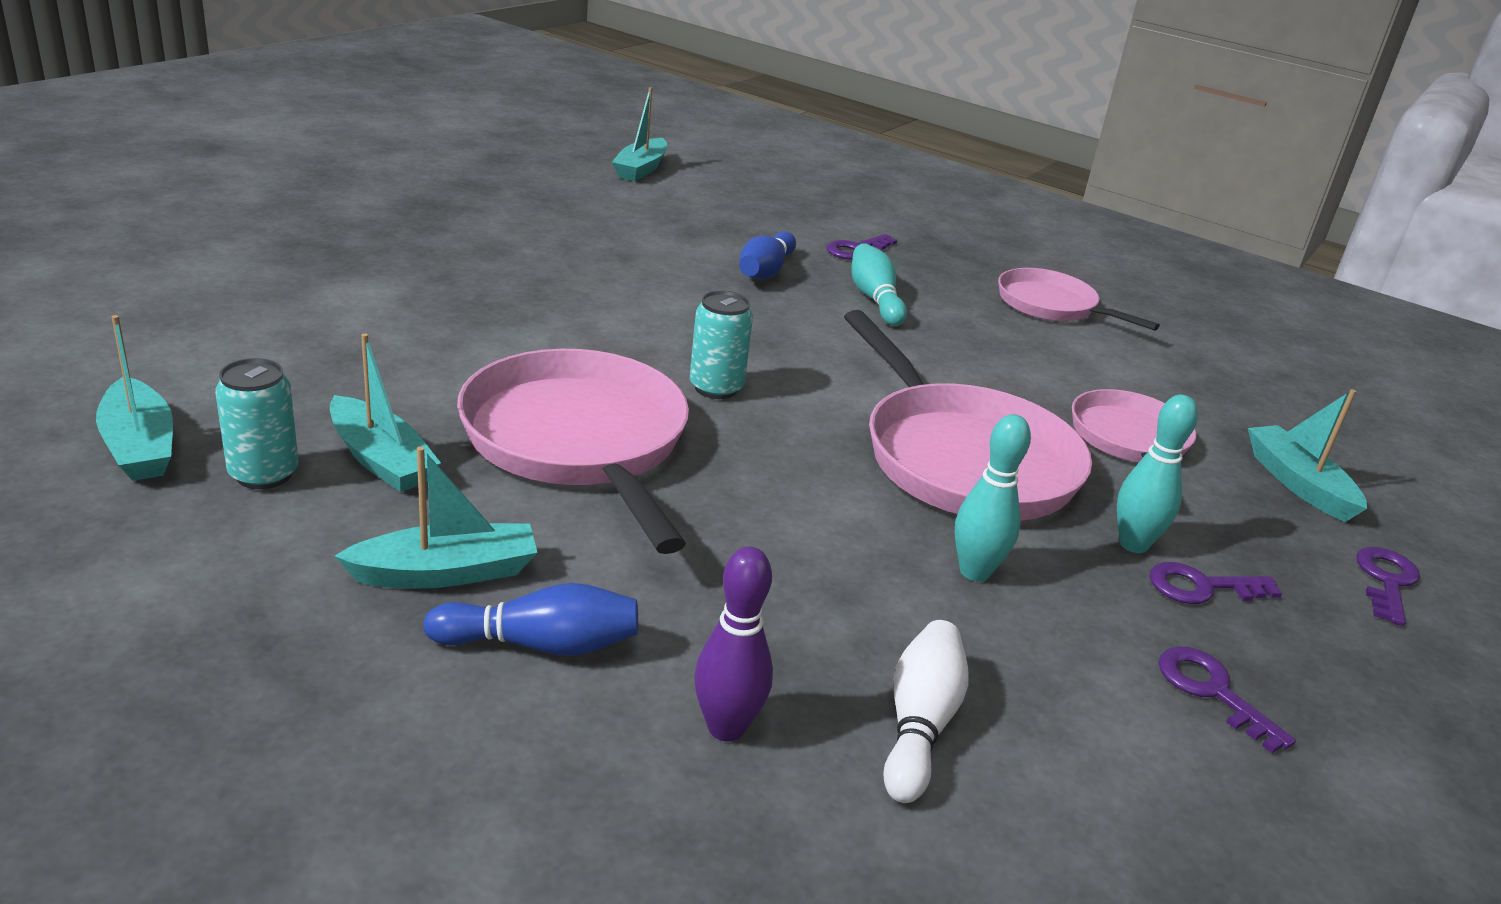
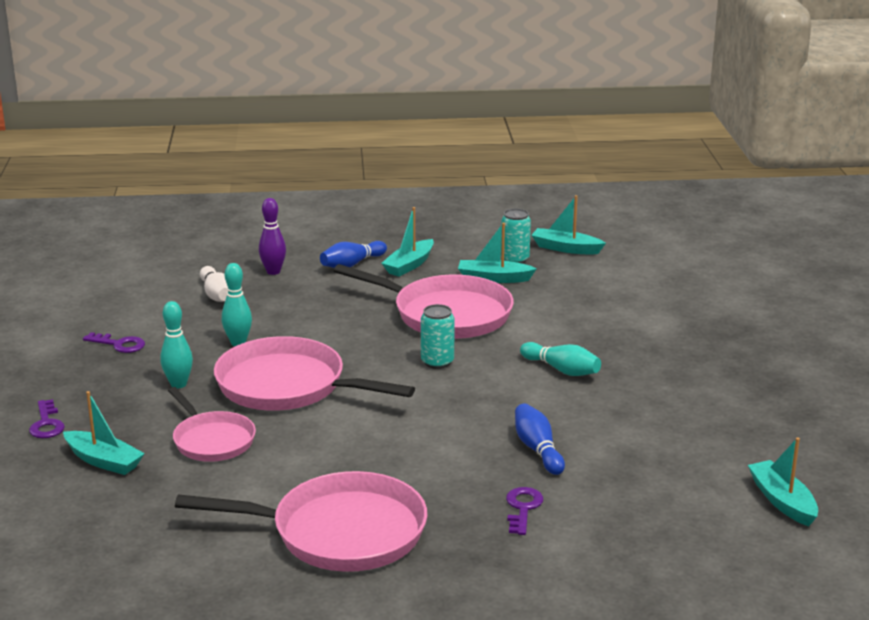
camera: 145 degrees right, 5 degrees down
(875, 299) = (449, 466): turquoise bowling pin -> turquoise bowling pin (561, 370)
(1051, 306) = (340, 532): pink pan -> pink pan, size x1.67
(1202, 587) = (138, 380): purple key -> none

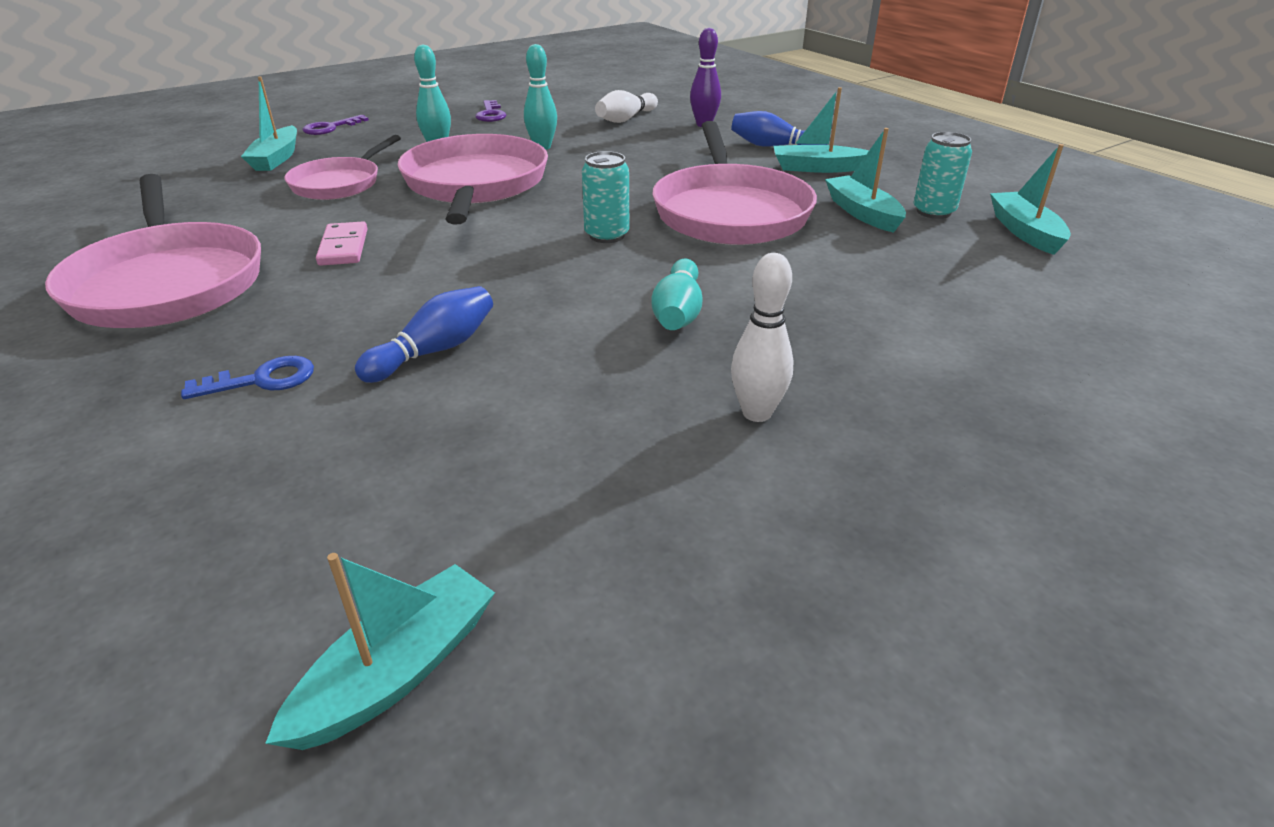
camera: 60 degrees right, 10 degrees up
(351, 457) = (343, 247): none -> pink domino
(523, 508) = (262, 380): purple key -> blue key
(674, 380) = (757, 413): none -> white bowling pin

